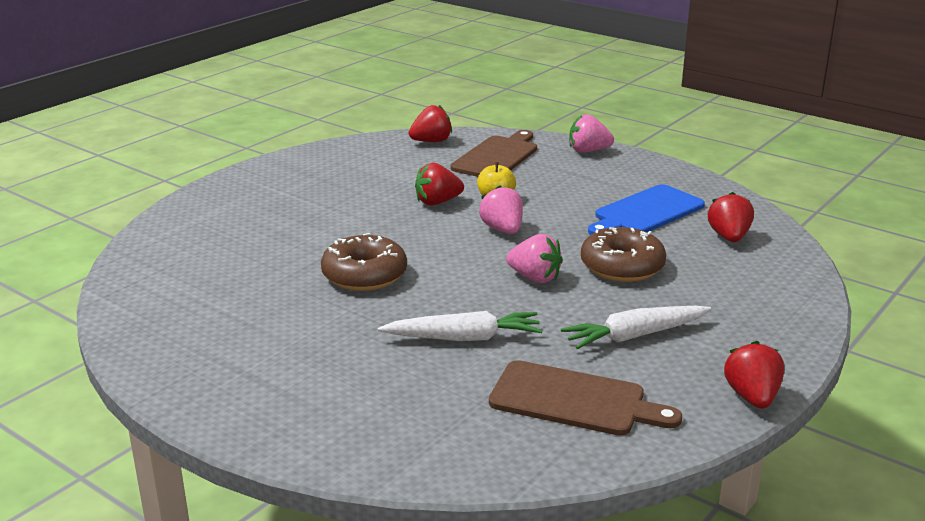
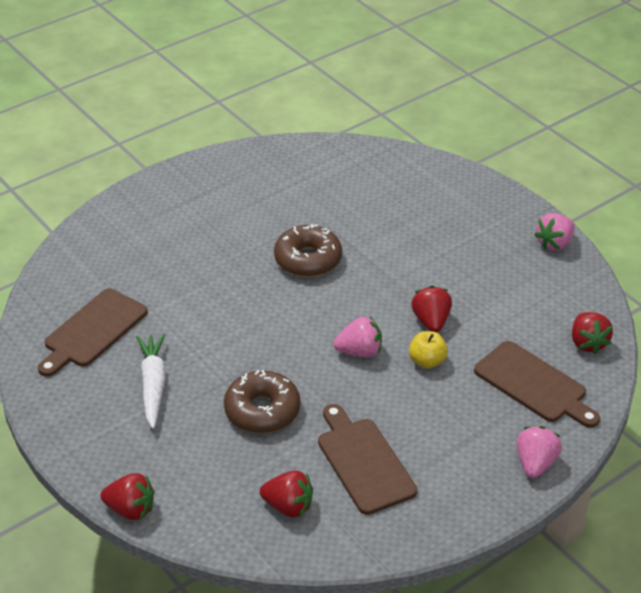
camera: 105 degrees right, 15 degrees up
(464, 338) = (194, 295): white carrot -> none
(535, 278) = (265, 351): pink strawberry -> pink strawberry (554, 243)
(646, 212) = (363, 462): blue cutting board -> brown cutting board
(752, 397) = (47, 421): red strawberry -> red strawberry (131, 509)

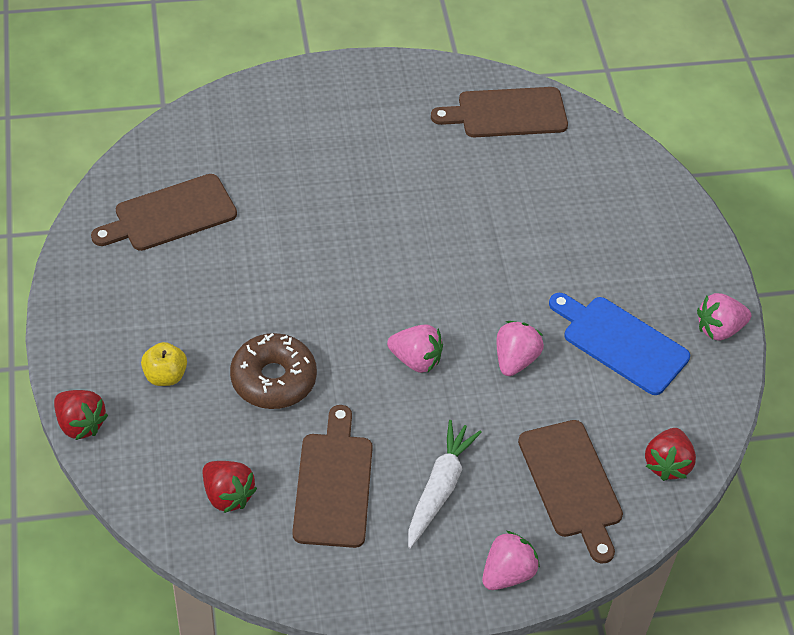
camera: 25 degrees right, 10 degrees up
(153, 385) = (188, 301): white carrot -> white carrot (439, 488)
(301, 165) = (507, 113): none -> brown cutting board
(308, 259) = (436, 229): brown donut -> none
(427, 361) = (478, 403): yellow apple -> yellow apple (165, 376)
(431, 321) = (515, 359): red strawberry -> pink strawberry
(496, 279) = (621, 343): none -> blue cutting board

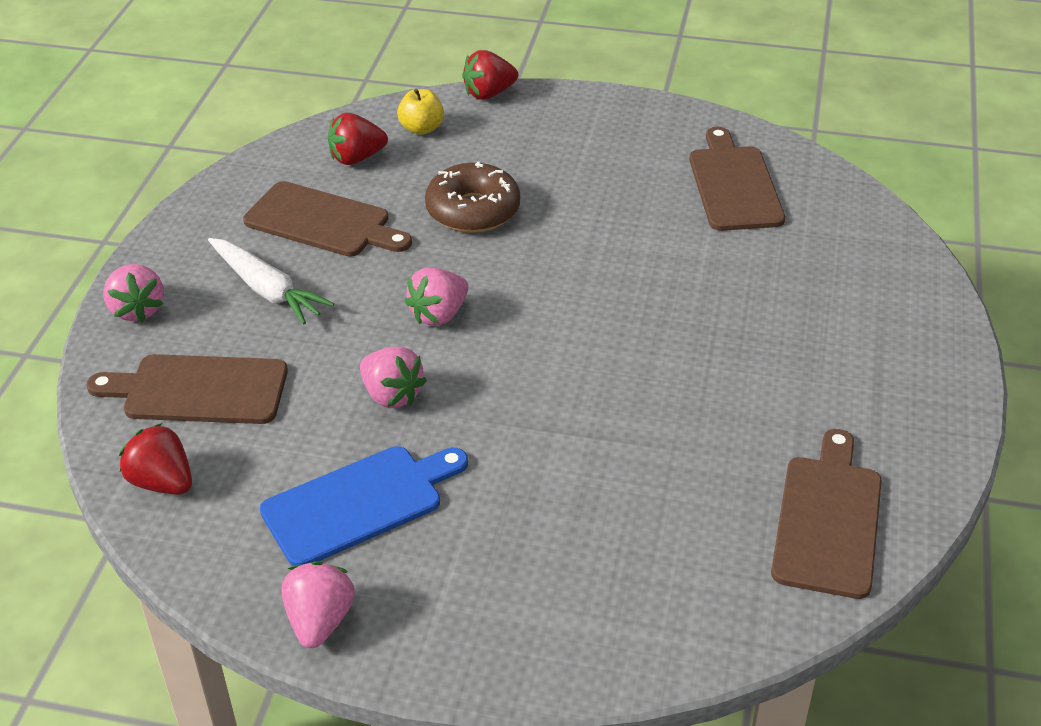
camera: 115 degrees right, 10 degrees down
(165, 376) = (516, 147): yellow apple -> yellow apple (421, 128)

